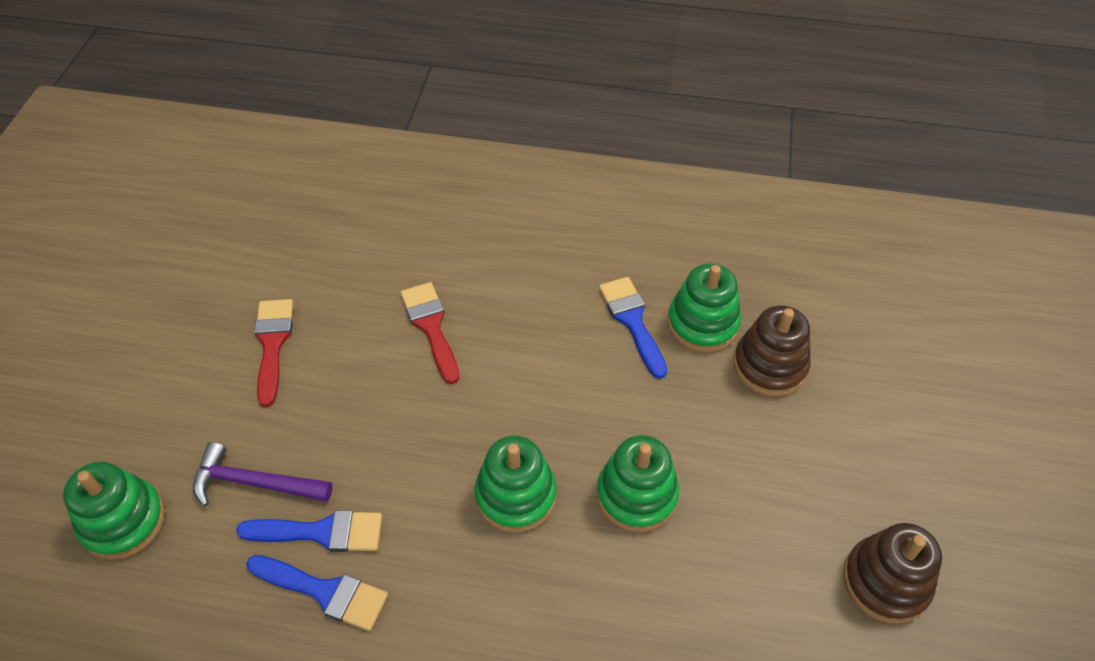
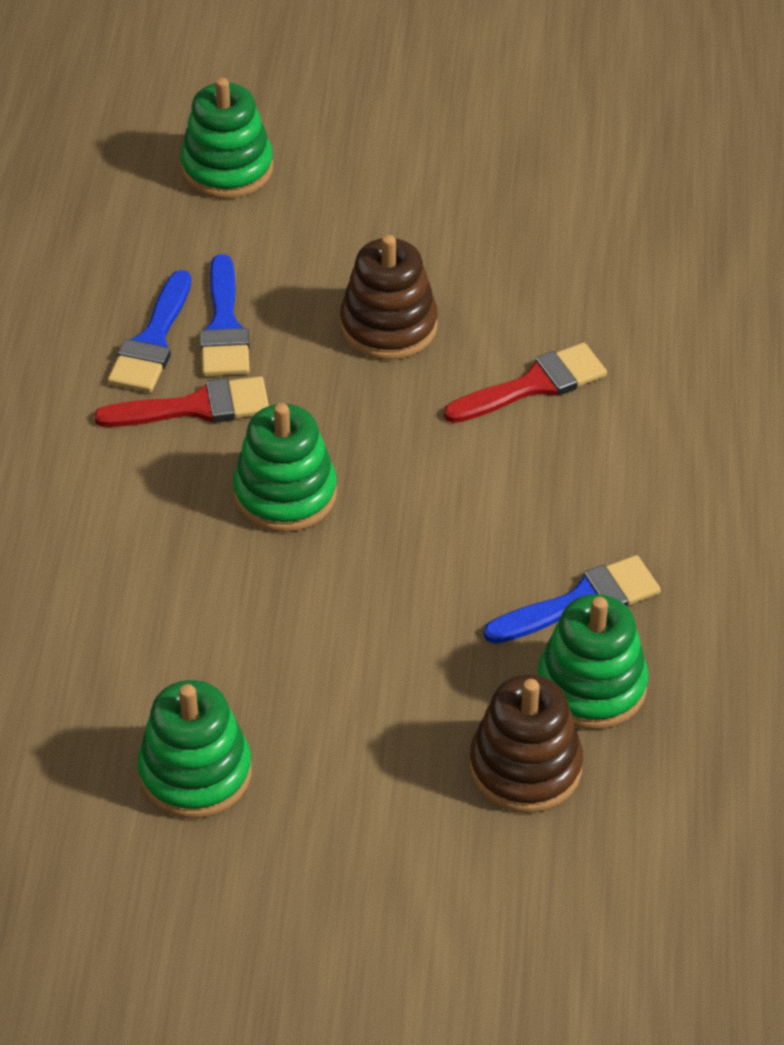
camera: 85 degrees right, 5 degrees down
(255, 483) = (283, 261): purple hammer -> none
(272, 344) = (481, 239): red brush -> red brush (196, 407)
(636, 495) = (295, 614): green stacking toy -> green stacking toy (195, 773)
(885, 582) = (187, 881): brown stacking toy -> brown stacking toy (388, 326)

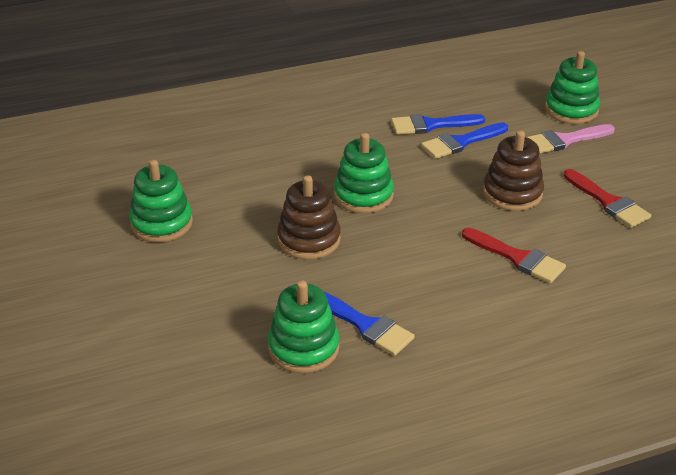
camera: 65 degrees right, 10 degrees down
(196, 407) = (399, 151): red brush -> red brush (608, 202)
(299, 213) = (564, 140): none -> pink brush
(525, 767) = (228, 338): brown stacking toy -> brown stacking toy (309, 239)

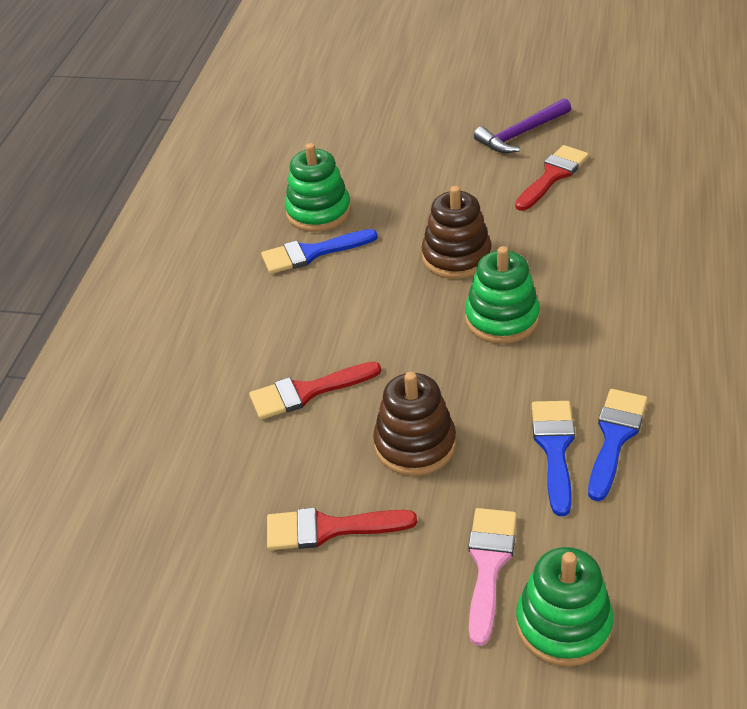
camera: 125 degrees right, 5 degrees up
(99, 261) = (521, 134): none -> purple hammer
(162, 223) = (553, 176): green stacking toy -> red brush

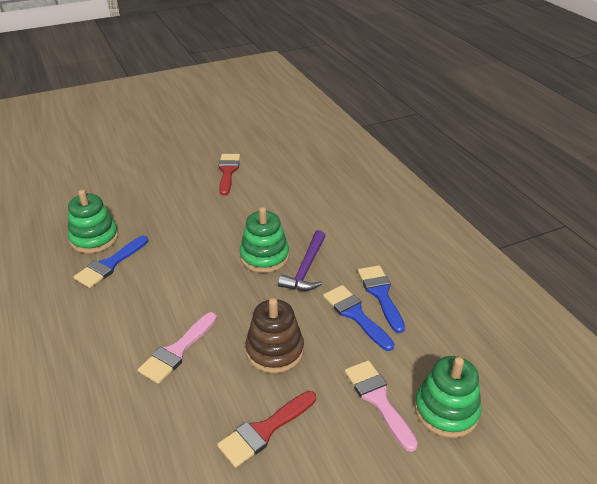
camera: 40 degrees left, 5 degrees down
(307, 392) = (177, 351): red brush -> pink brush
(456, 257) = (208, 233): brown stacking toy -> none
(521, 134) = (191, 155): purple hammer -> purple hammer (306, 269)

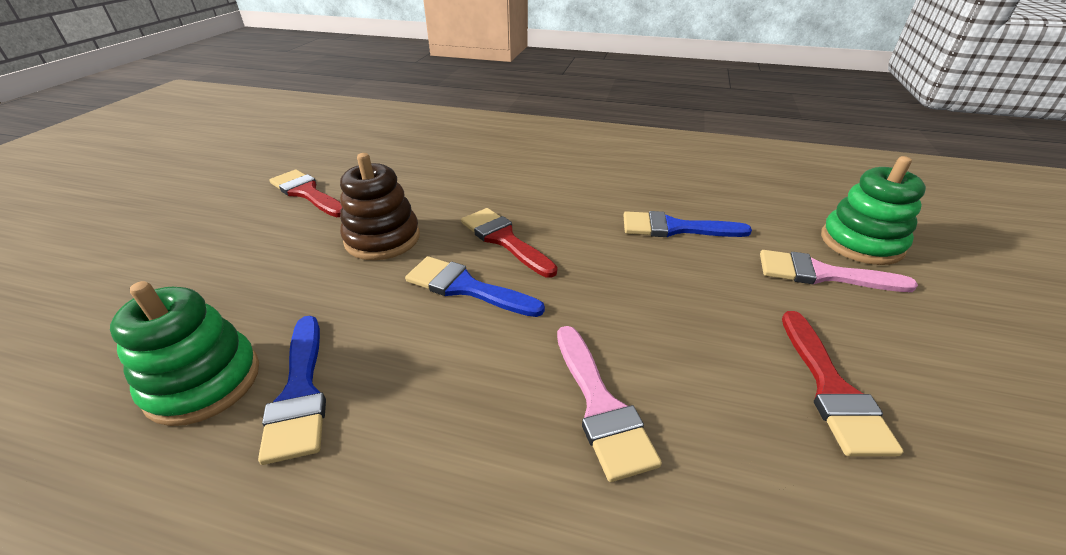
camera: 50 degrees left, 0 degrees up
(264, 257) = (504, 240): green stacking toy -> red brush
(274, 351) = (684, 310): brown stacking toy -> brown stacking toy (382, 239)
(306, 269) = (563, 223): purple hammer -> none
(380, 294) = (658, 201): blue brush -> blue brush (466, 287)

